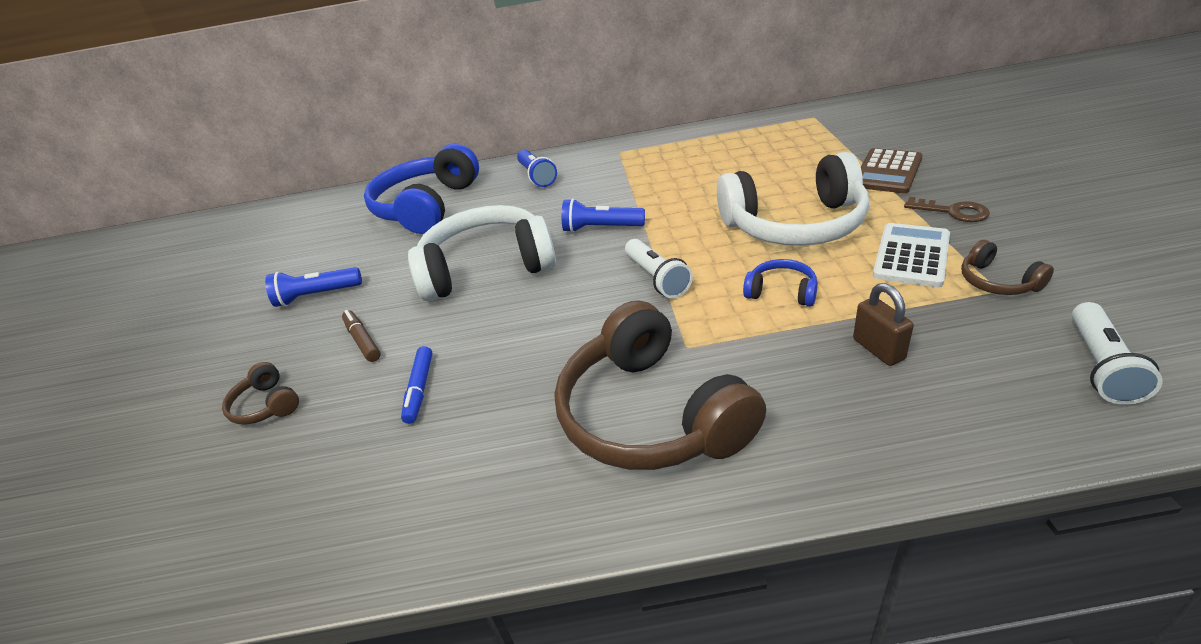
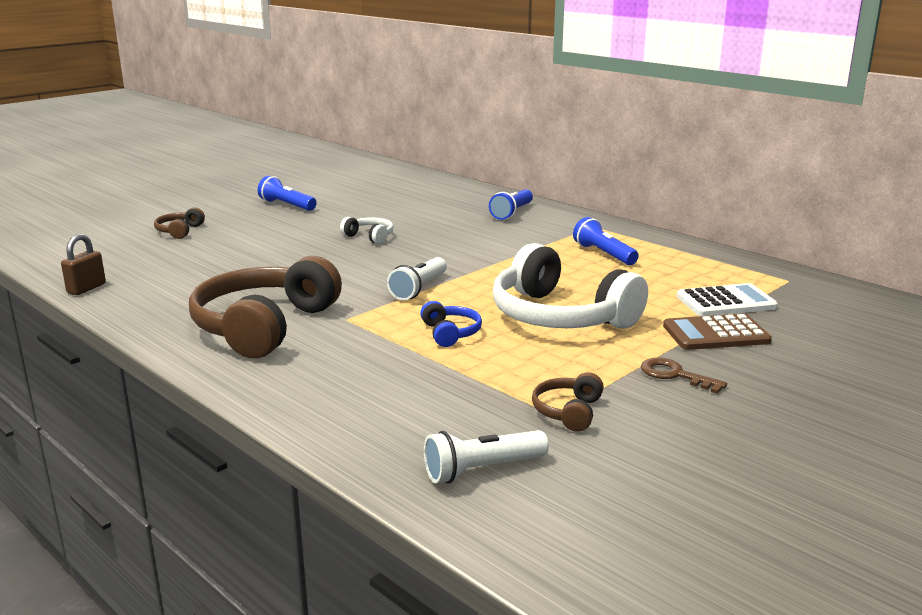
camera: 45 degrees right, 15 degrees down
(363, 340) = (256, 232): brown marker -> none
(420, 389) = (227, 260): blue marker -> none
(427, 206) = (423, 196): blue headphones -> none
(487, 268) = (369, 237): white headphones -> white headphones, size x0.44
(601, 228) = (464, 254): blue flashlight -> blue flashlight (604, 254)
(878, 349) = (412, 381): brown padlock -> brown padlock (86, 288)
(911, 255) = (568, 370): white calculator -> white calculator (725, 302)
(953, 212) = (675, 375): brown key -> brown key turned 135 degrees clockwise

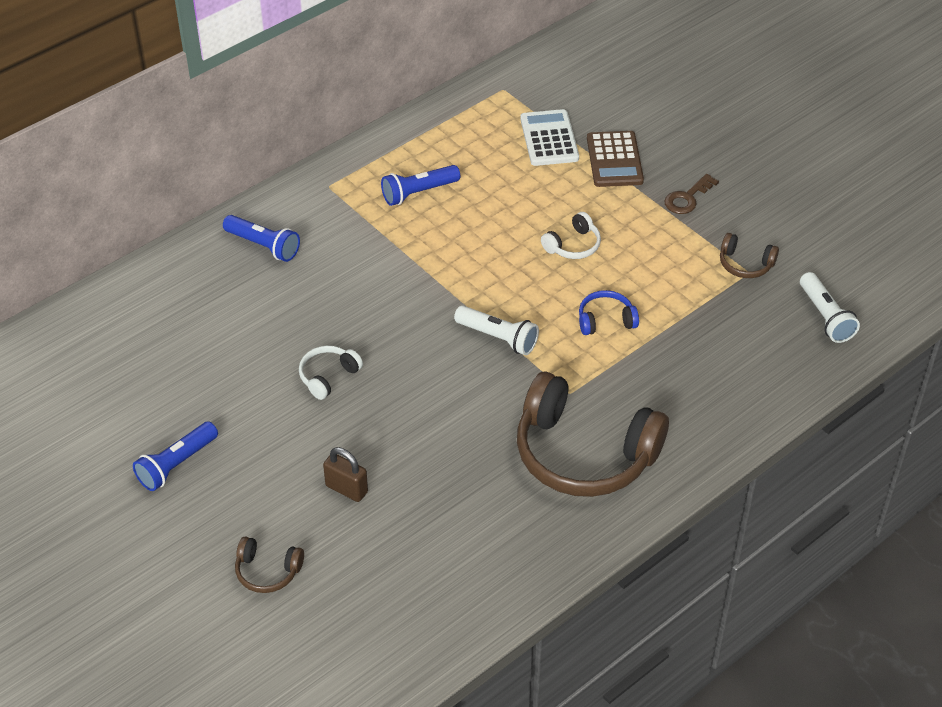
camera: 85 degrees left, 25 degrees up
(86, 288) = (467, 628): brown padlock -> brown padlock (346, 489)
(560, 316) = (573, 245): white headphones -> white headphones, size x0.44

